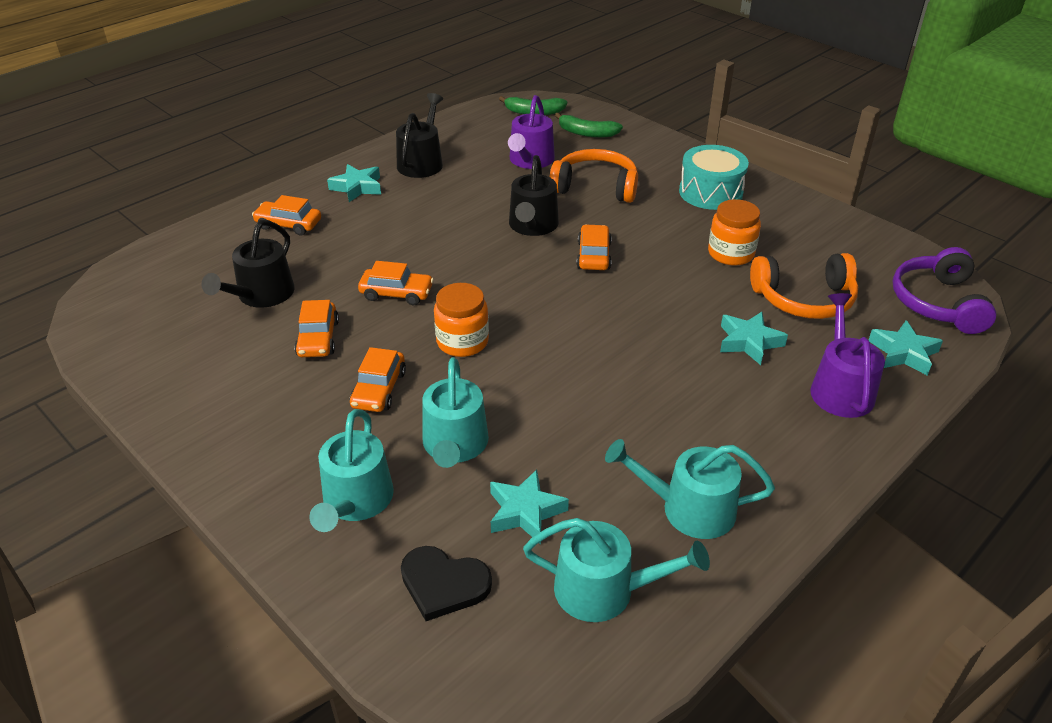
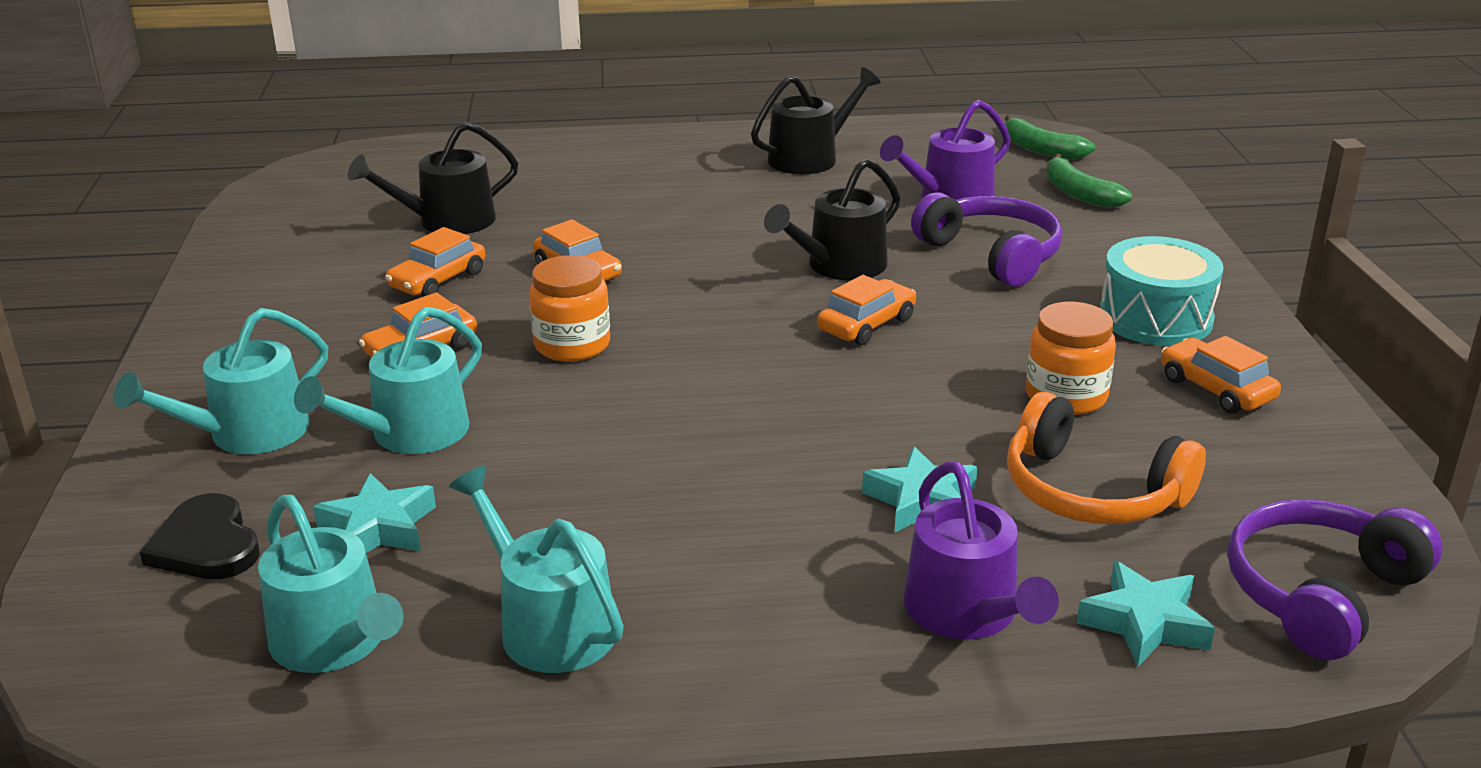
camera: 40 degrees right, 10 degrees down
(288, 224) = (571, 169): orange car -> orange car (1216, 389)
(357, 187) = (697, 158): turquoise star -> none
(595, 187) = (992, 255): orange headphones -> purple headphones
(840, 388) = (967, 613): purple watering can -> purple watering can turned 120 degrees clockwise

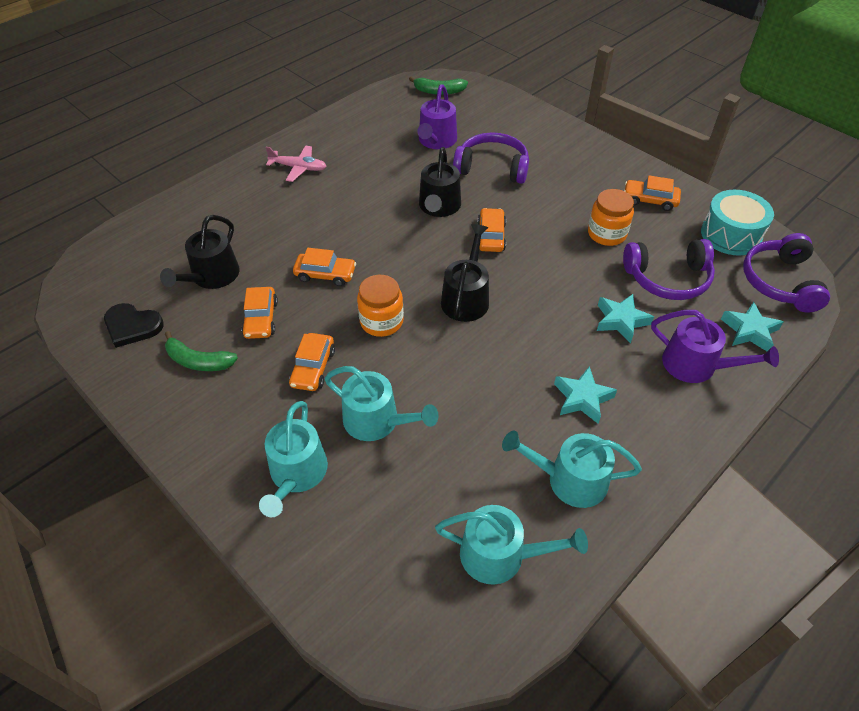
camera: 40 degrees left, 20 degrees up
(206, 544) = (370, 550): black heart -> black heart (132, 326)
(378, 528) = (436, 483): turquoise star -> turquoise star (582, 398)
(410, 433) = (377, 421): turquoise watering can -> turquoise watering can turned 60 degrees counterclockwise
(710, 162) = (299, 168): none -> pink plane
(810, 158) = (343, 143): black watering can -> black watering can (466, 298)
(1079, 193) = (484, 112): green banana -> green banana (198, 361)
(1091, 491) = (668, 278): orange headphones -> purple headphones
(1155, 318) = (590, 172): turquoise drum -> turquoise drum (730, 235)

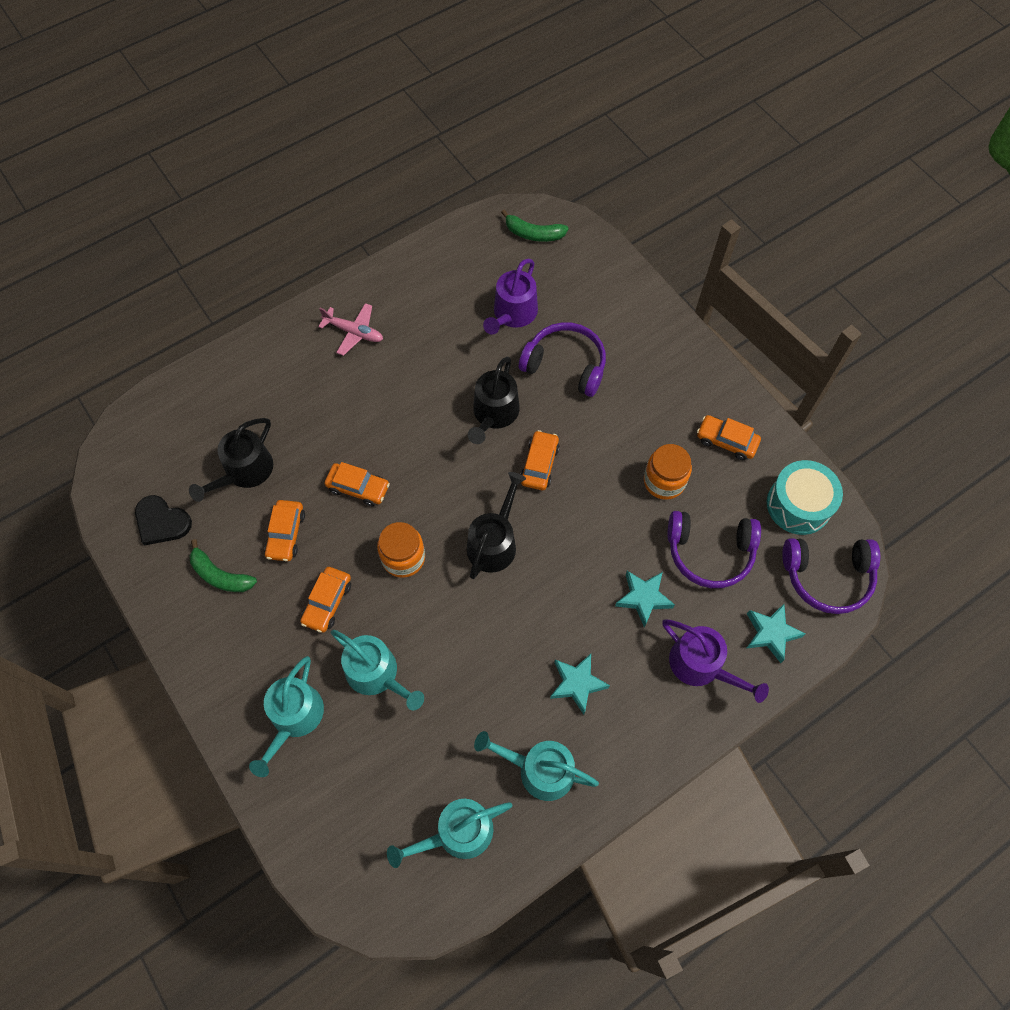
camera: 10 degrees right, 15 degrees up
(500, 555) = (457, 833): turquoise watering can -> turquoise watering can turned 135 degrees clockwise
(780, 282) = (827, 577): purple headphones -> purple headphones turned 105 degrees counterclockwise

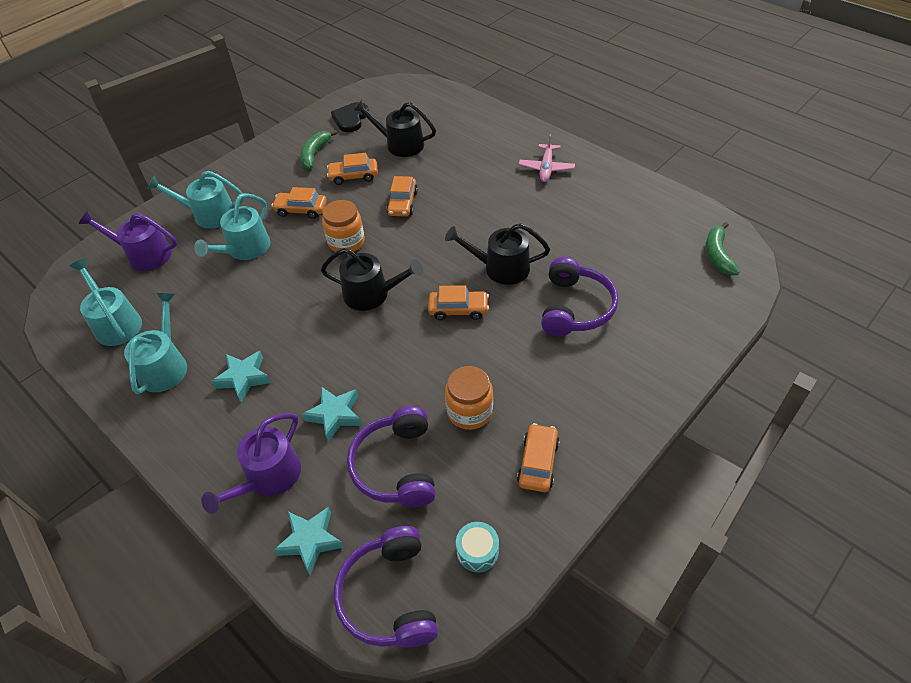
camera: 80 degrees right, 15 degrees down
(513, 314) = (615, 259): purple watering can -> purple watering can (144, 255)
(798, 505) = (477, 551): turquoise drum -> turquoise drum, size x0.54

